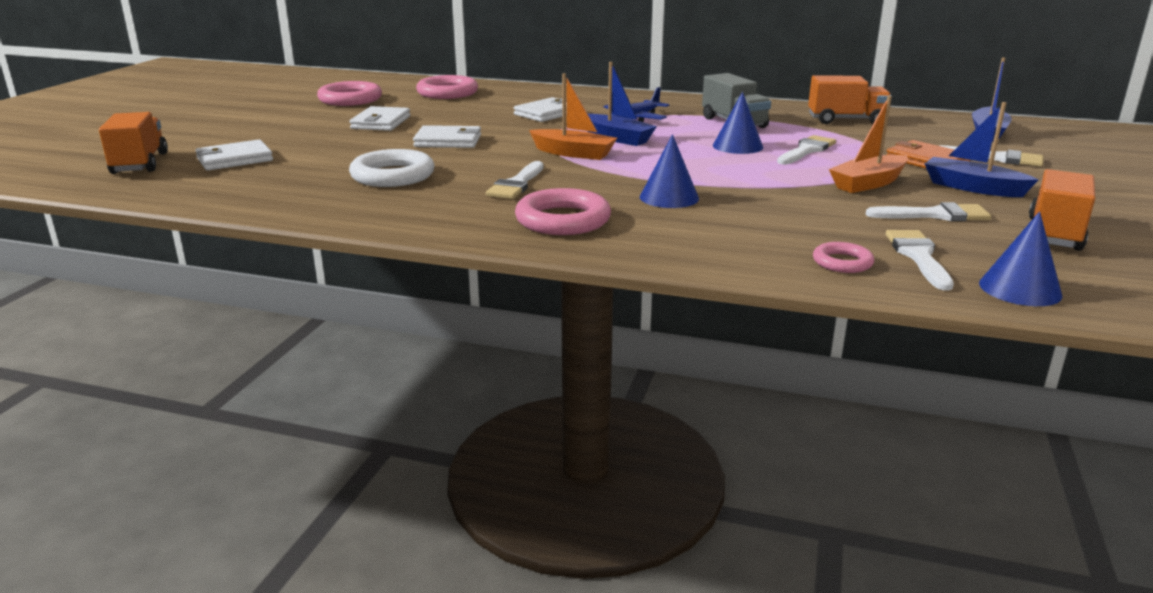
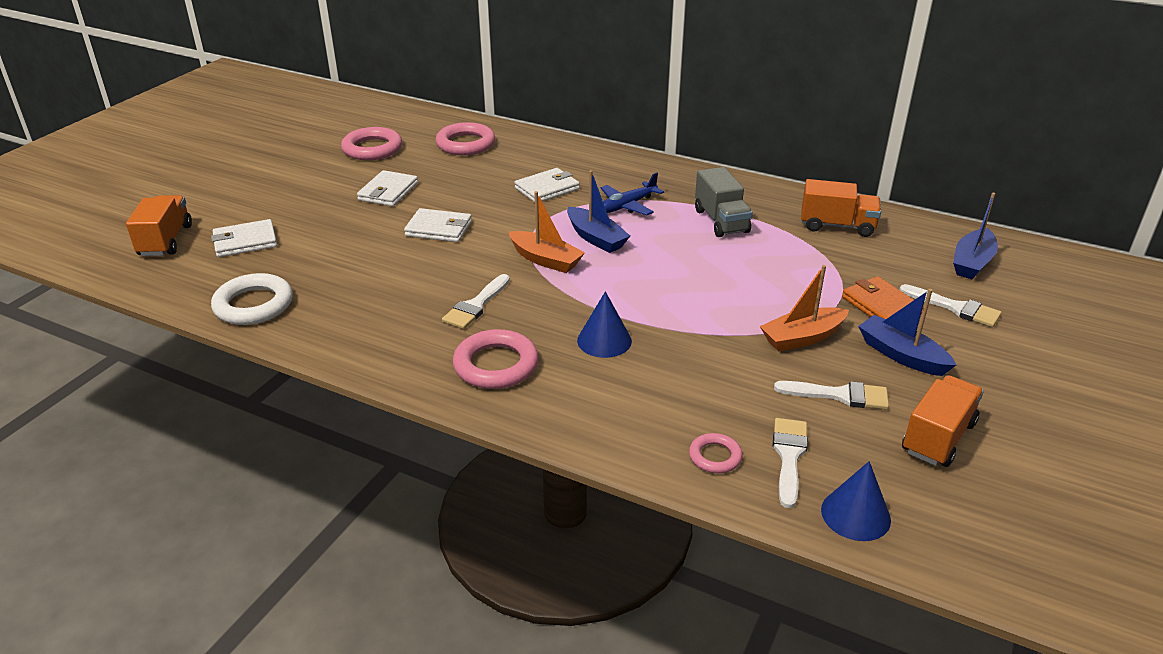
camera: 10 degrees right, 10 degrees up
(392, 175) = (372, 280): white ring -> white ring (253, 305)
(737, 146) = (706, 262): blue cone -> none
(806, 150) = (770, 276): white brush -> none

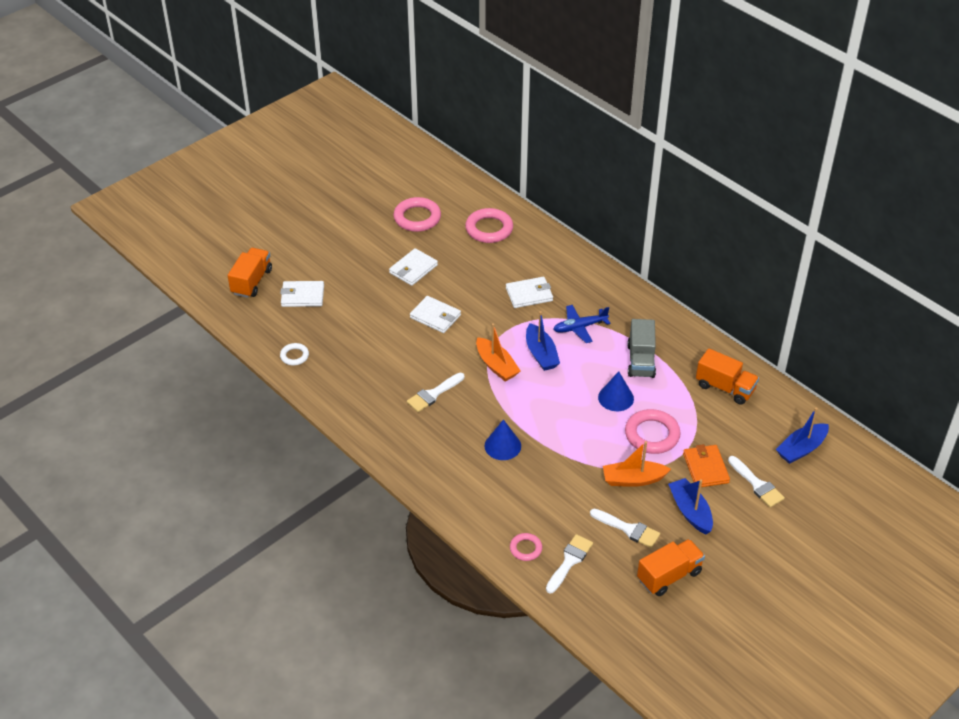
camera: 20 degrees right, 10 degrees up
(253, 305) = (294, 356): white ring -> white ring, size x0.55
(496, 365) = (426, 446): pink ring -> pink ring (652, 435)
(855, 514) = (584, 608): blue cone -> blue cone (616, 398)

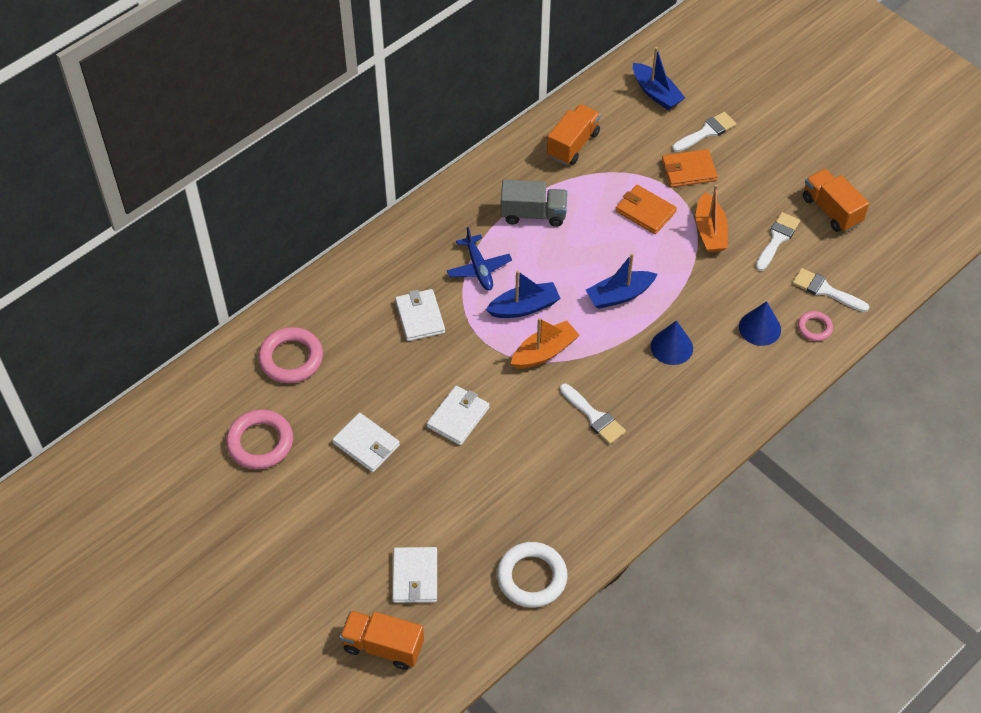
camera: 90 degrees left, 10 degrees up
(294, 356) = (532, 577): white ring -> white ring, size x1.81
(616, 398) = (592, 240): blue cone -> blue cone (759, 328)
(652, 435) = (645, 211): pink ring -> orange wallet
(690, 511) = (747, 187): blue boat -> blue boat (619, 295)

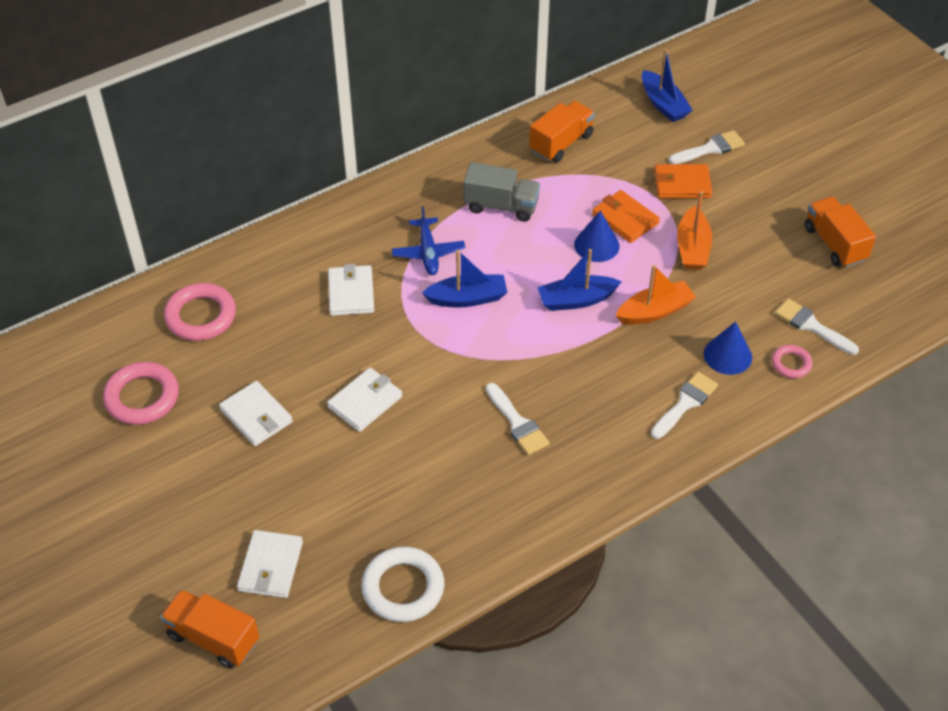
camera: 10 degrees right, 5 degrees down
(544, 352) = (478, 347): orange boat -> orange boat (655, 311)
(671, 347) = (622, 361): blue cone -> blue cone (596, 245)
(777, 239) = (767, 265): white brush -> white brush (685, 403)

